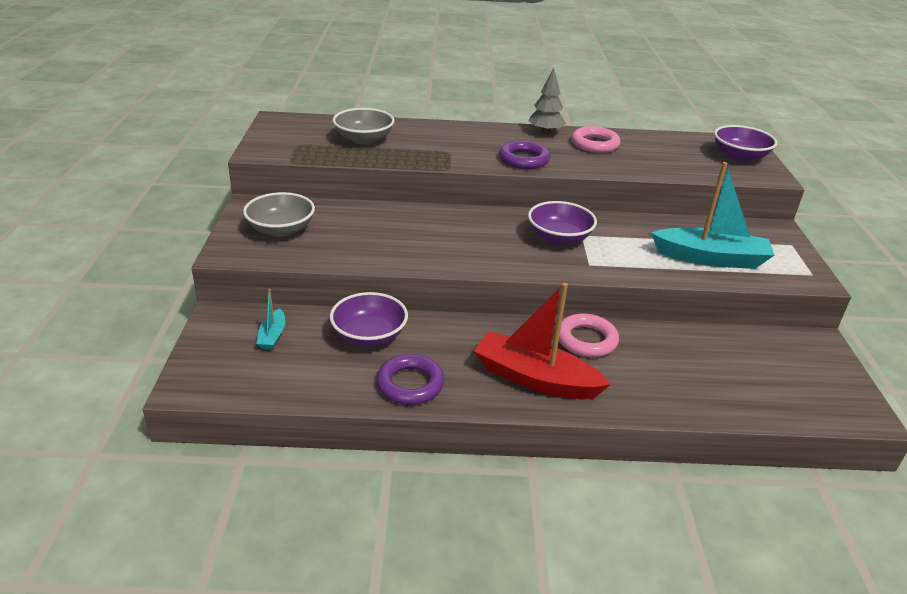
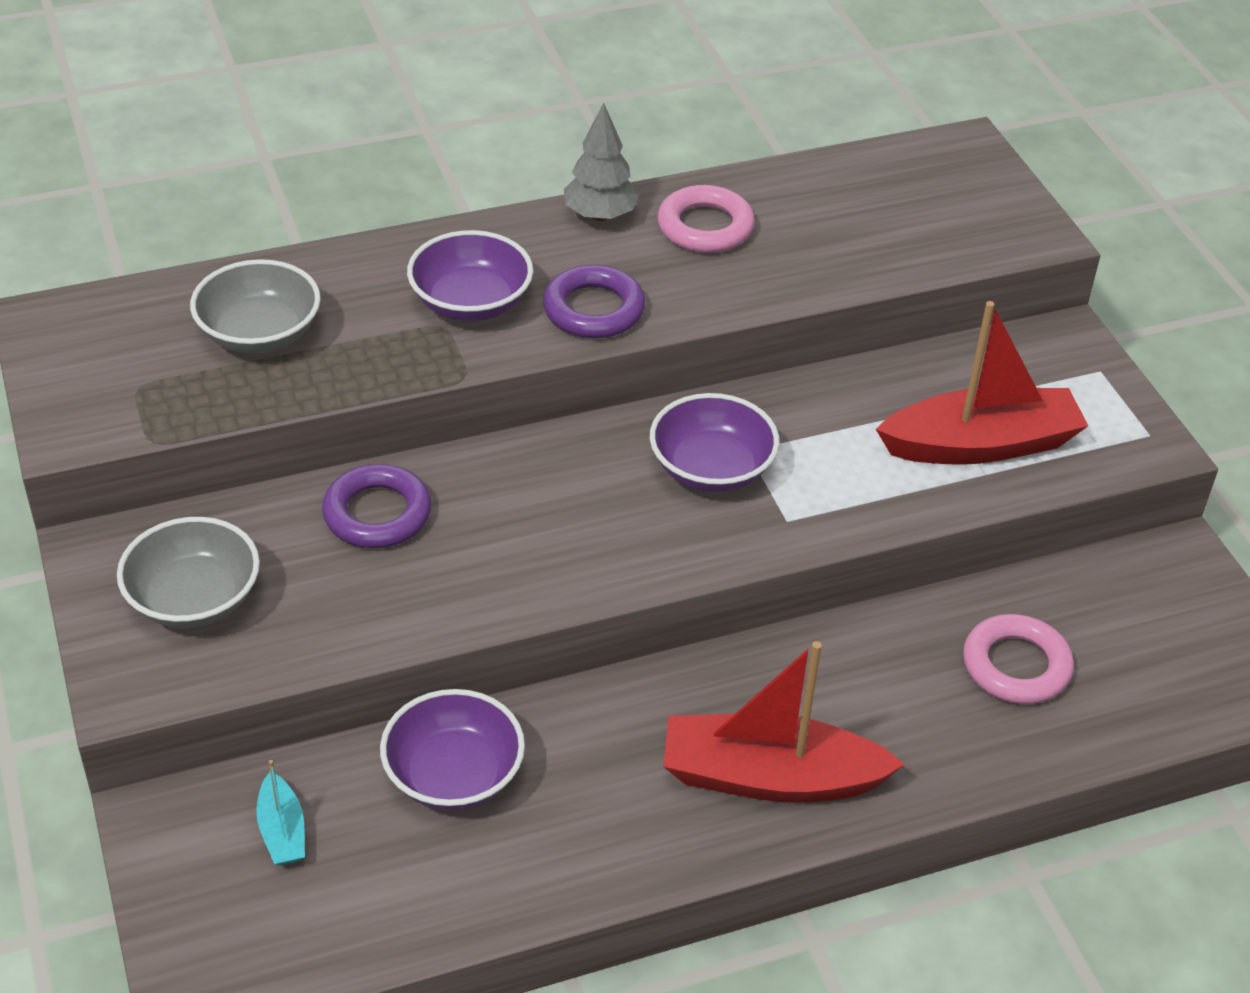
camera: 20 degrees left, 10 degrees up
(410, 384) = (573, 856): purple ring -> purple ring (377, 514)
(586, 340) = (821, 668): pink ring -> pink ring (1016, 666)
(711, 258) = (981, 444): turquoise boat -> red boat
(739, 156) = (970, 192): purple bowl -> purple bowl (471, 302)

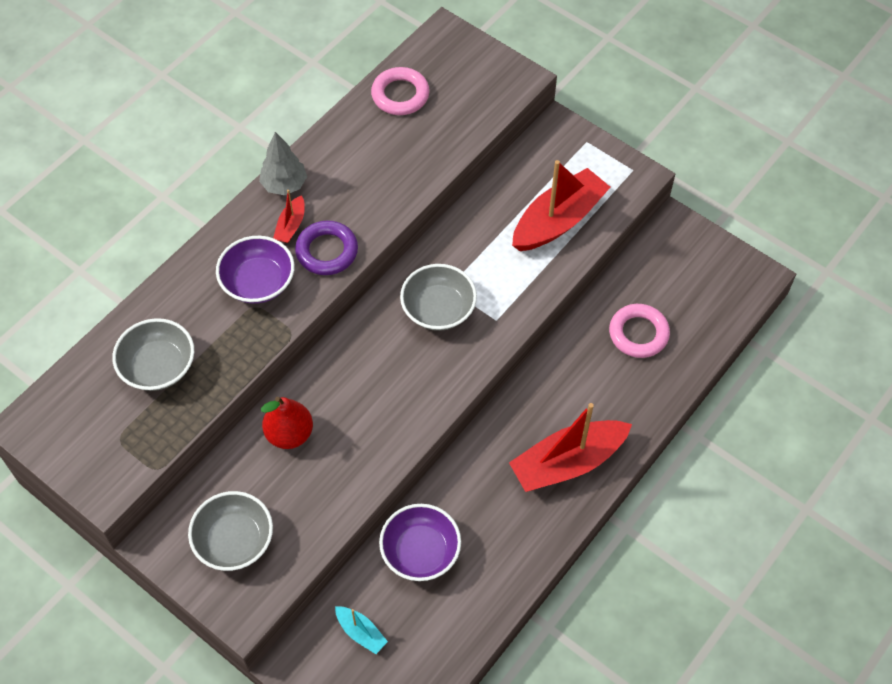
camera: 30 degrees left, 15 degrees up
(377, 514) = (289, 434): purple ring -> red pear
(570, 261) = (291, 225): none -> red boat
(705, 227) = (346, 163): pink ring -> pink ring (400, 95)
(711, 468) = (438, 309): purple bowl -> grey bowl

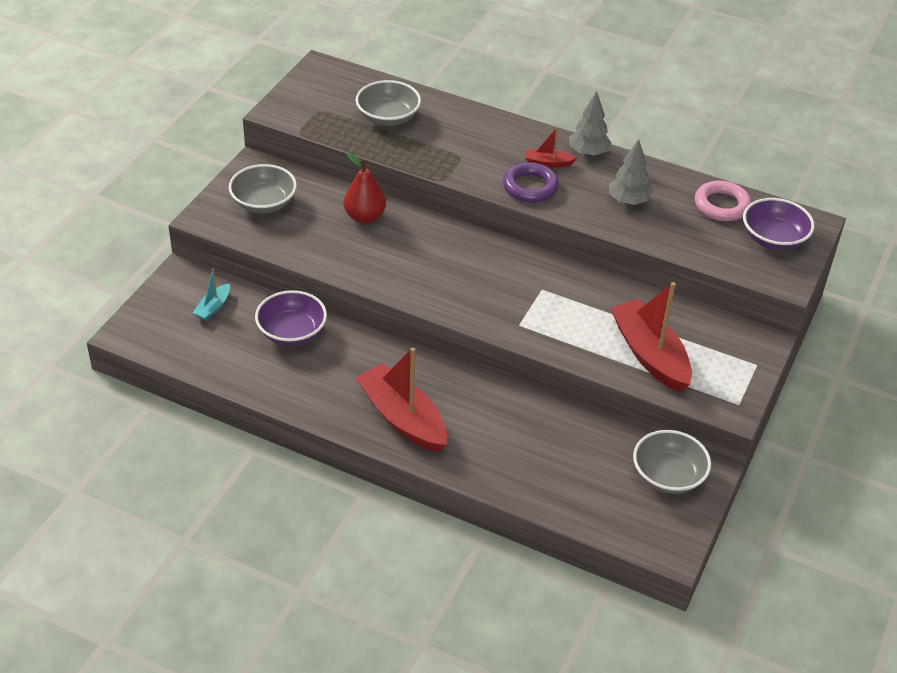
camera: 75 degrees right, 15 degrees down
(258, 282) = (484, 154): purple bowl -> purple bowl (773, 239)
(373, 170) = (628, 201): none -> grey tree
(438, 309) = (516, 286): grey bowl -> grey bowl (668, 476)
(558, 220) = (649, 354): red boat -> red boat turned 150 degrees counterclockwise
(638, 333) = (562, 456): pink ring -> none

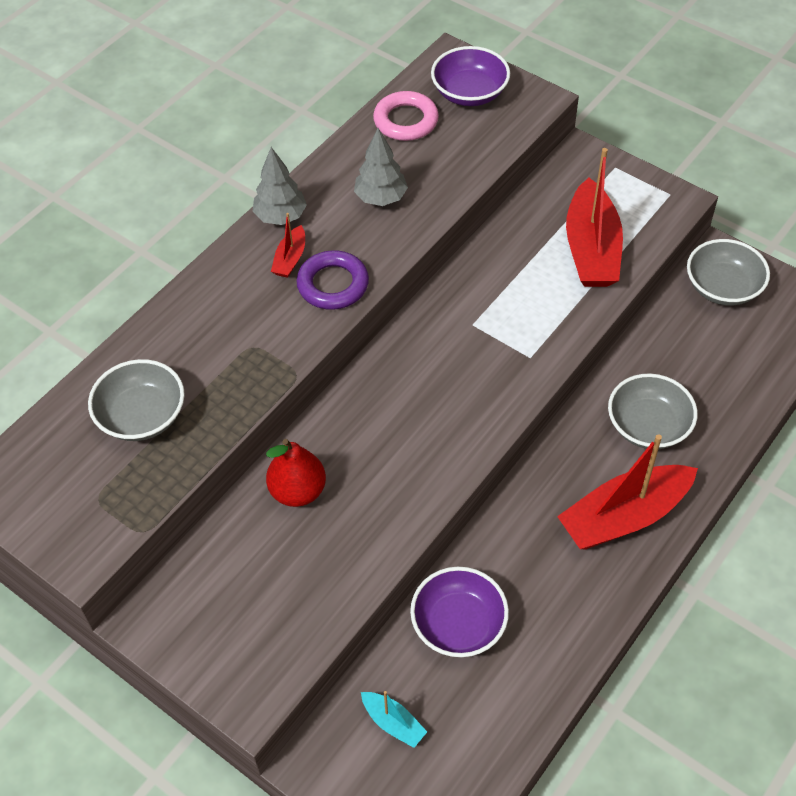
camera: 75 degrees left, 10 degrees up
(264, 203) = (237, 615): grey bowl -> grey bowl (648, 426)
(649, 354) = (591, 249): red boat -> red boat turned 75 degrees counterclockwise

